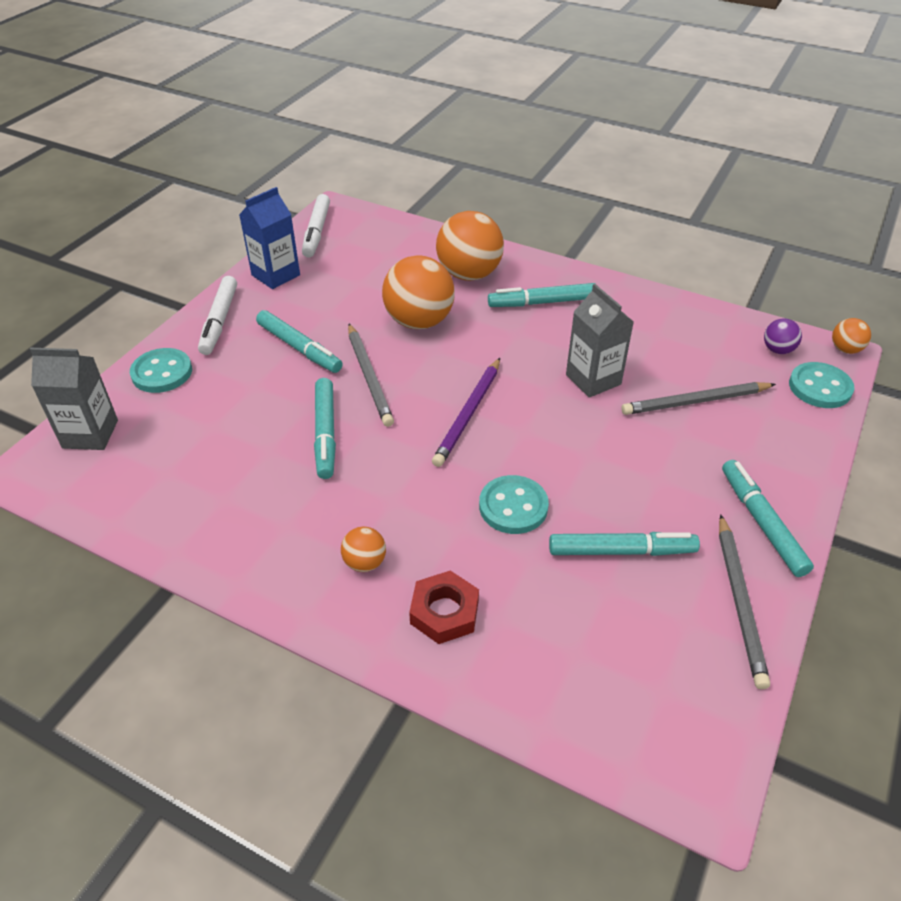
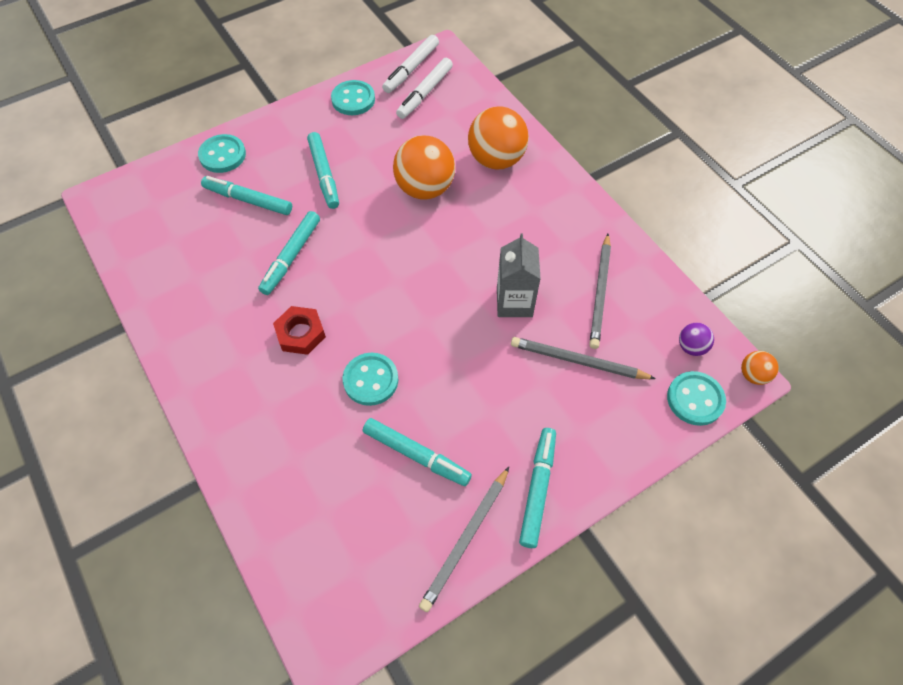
camera: 30 degrees right, 15 degrees up
(90, 434) = (150, 186): grey carton -> none
(220, 321) = (288, 126): white marker -> white marker (425, 93)
(275, 275) = (353, 99): blue carton -> turquoise button
(365, 562) = (245, 371): orange ball -> none
(369, 377) = (354, 222): grey pencil -> grey pencil (600, 293)
(444, 612) = (267, 435): red nut -> red nut (300, 333)
(468, 414) = (398, 288): purple pencil -> none
(542, 303) = (532, 212): turquoise marker -> turquoise marker (248, 200)

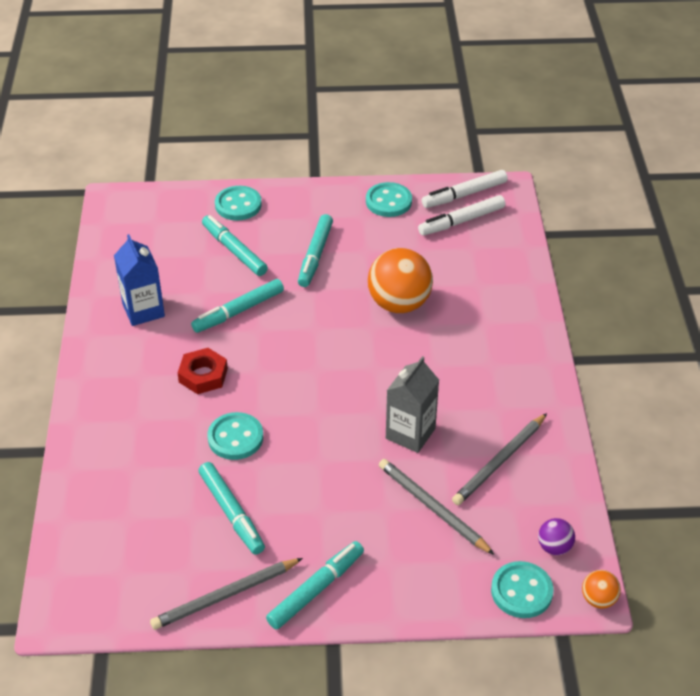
camera: 30 degrees right, 15 degrees down
(201, 295) = (143, 310): none -> blue carton
(496, 159) = (487, 306): orange ball -> none

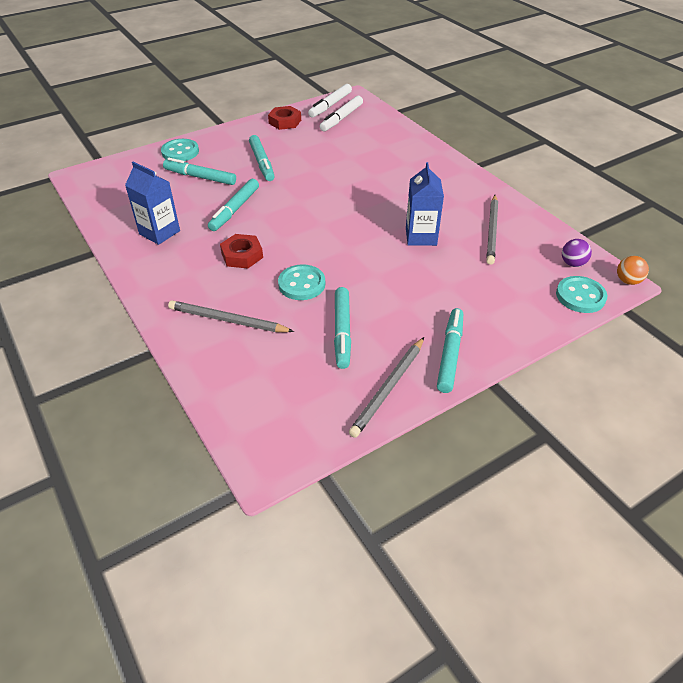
camera: 30 degrees left, 0 degrees up
(232, 512) = (342, 331): turquoise marker -> turquoise marker turned 60 degrees clockwise
(388, 201) = (285, 122): turquoise button -> red nut
(399, 304) = (343, 170): orange ball -> none
(410, 433) = (421, 236): grey carton -> blue carton
(432, 508) = (477, 272): grey pencil -> grey pencil (228, 320)

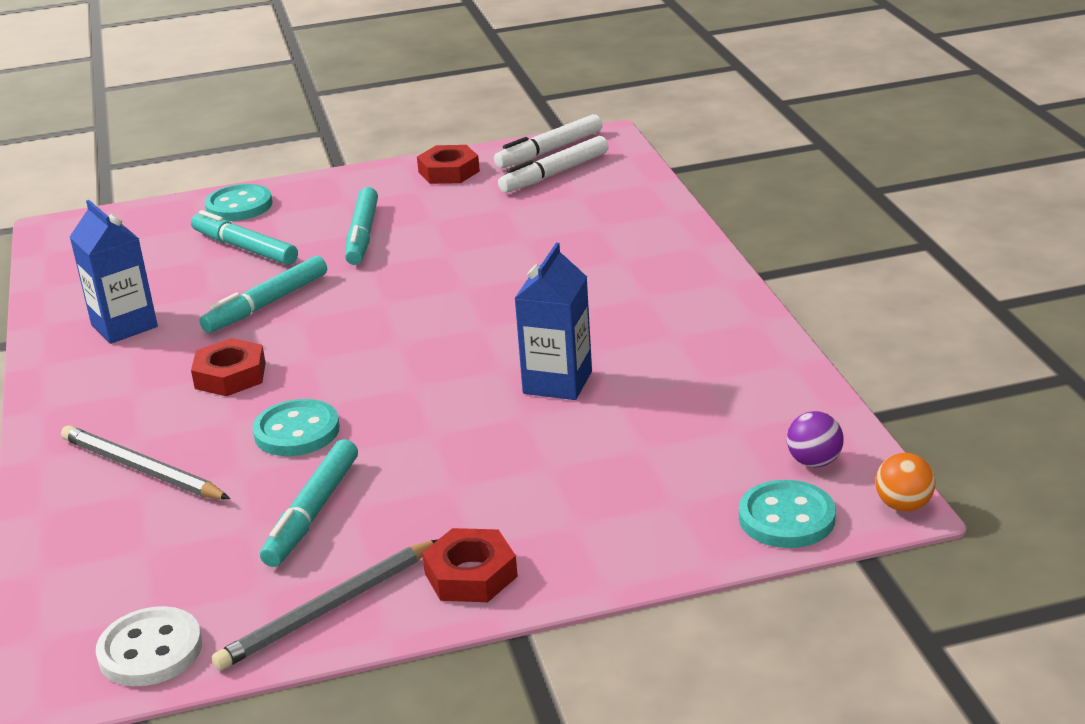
camera: 20 degrees right, 15 degrees down
(306, 432) = (150, 650): none -> white button
(449, 354) = (471, 574): turquoise marker -> red nut
(492, 231) = (698, 388): grey pencil -> none

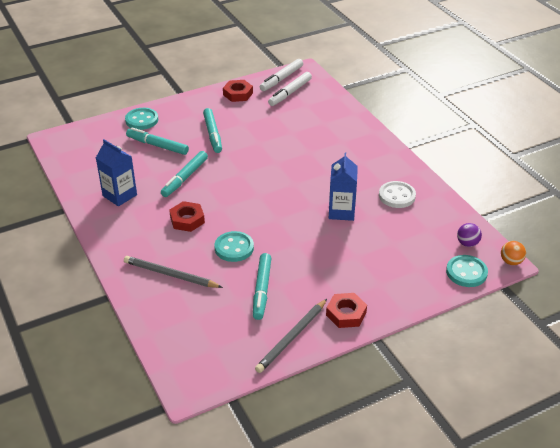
camera: 15 degrees left, 10 degrees up
(150, 650) = (223, 366): white button -> white button (397, 196)

